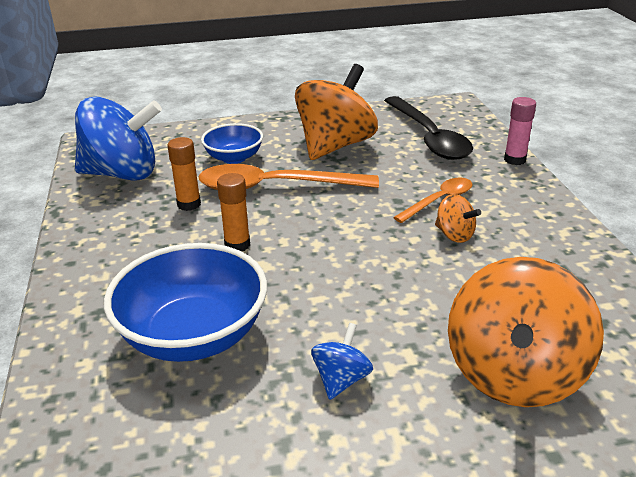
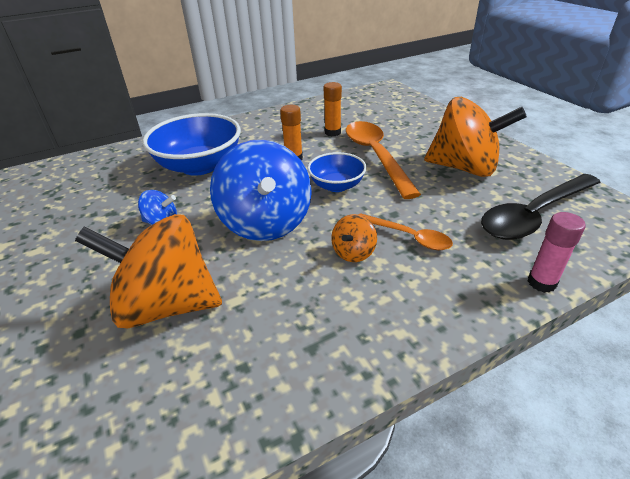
camera: 75 degrees right, 5 degrees up
(122, 174) = (355, 105): blue spinning top -> blue spinning top (266, 223)
(234, 158) = (405, 132): blue bowl -> blue bowl (336, 185)

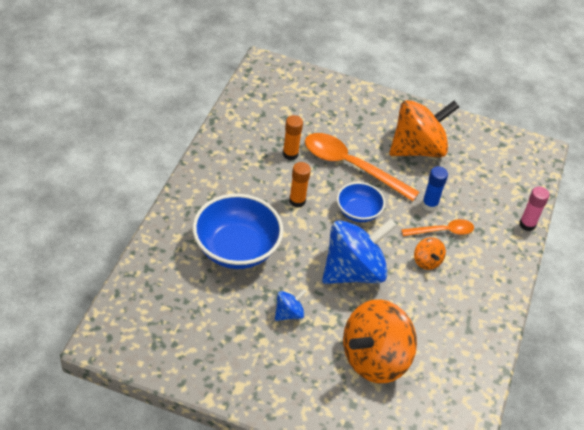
camera: 50 degrees left, 10 degrees up
(266, 223) = (354, 271): blue spinning top -> blue spinning top turned 60 degrees counterclockwise
(422, 210) = (429, 205): none -> blue glue stick
(534, 215) = (488, 173): black spoon -> none

